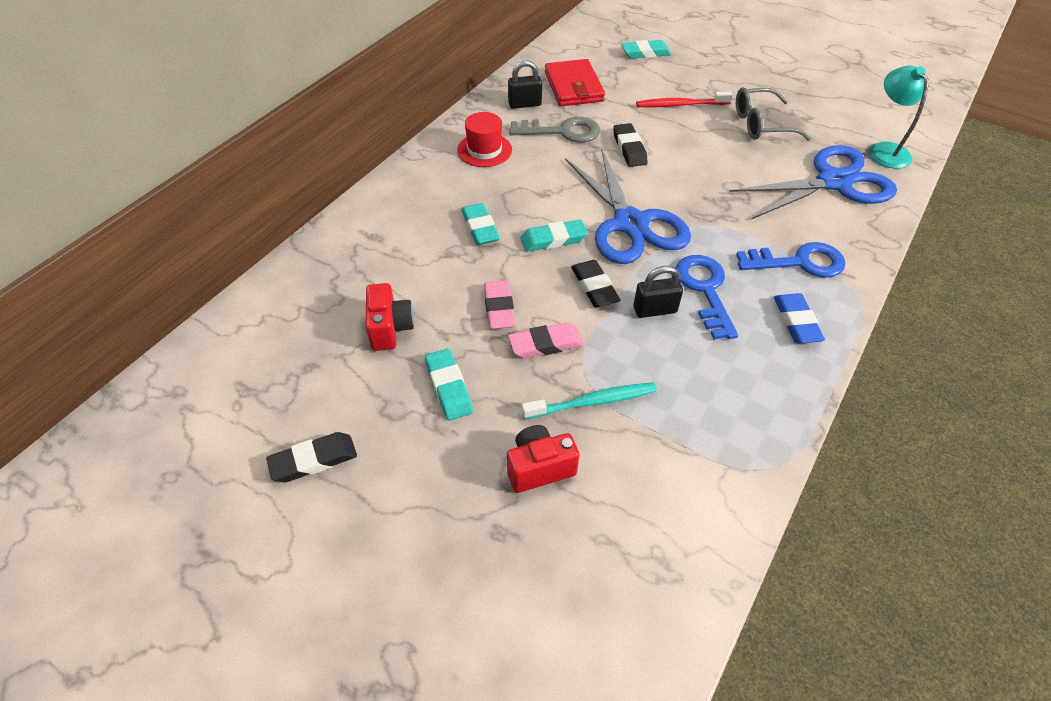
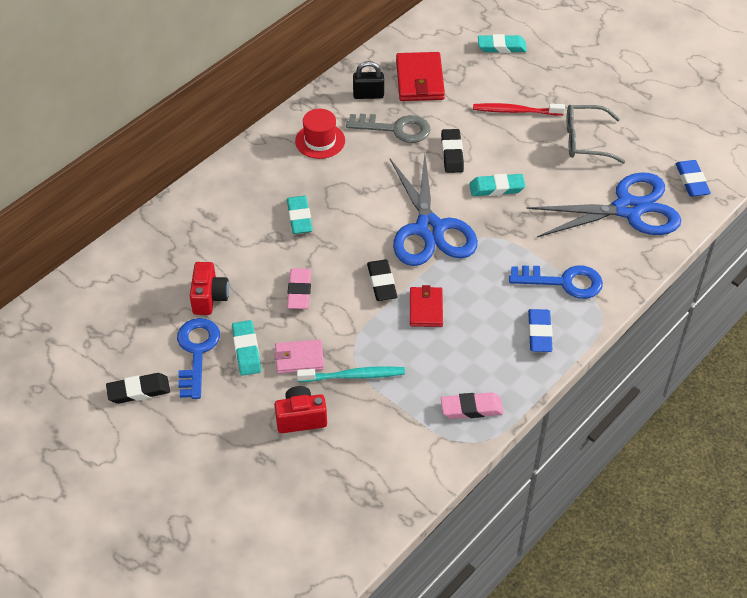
camera: 10 degrees right, 0 degrees up
(518, 389) = (299, 358): none -> pink wallet
(545, 344) = (329, 326): pink eraser -> pink eraser (471, 408)
(553, 239) = (359, 236): turquoise eraser -> turquoise eraser (496, 188)
(655, 310) = (426, 308): black padlock -> red wallet
(705, 290) = (473, 296): blue key -> blue key (196, 352)
(884, 150) = (691, 181): turquoise lamp -> blue eraser

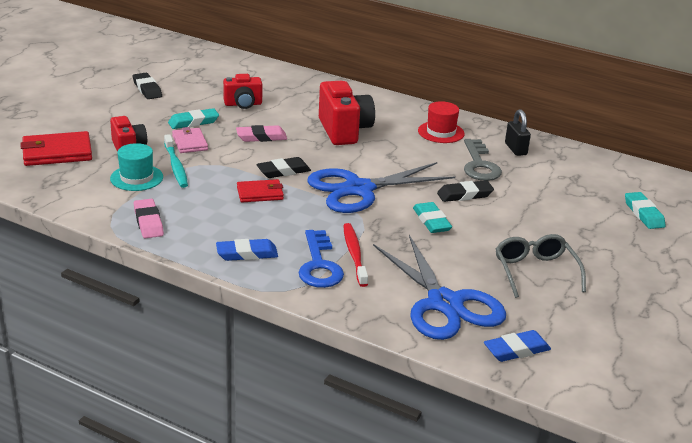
camera: 75 degrees right, 20 degrees down
(196, 352) = (188, 105): blue key -> none
(299, 217) = (344, 131): turquoise eraser -> red camera
(374, 414) = (136, 178): none -> turquoise hat
(420, 80) = (556, 172): red wallet -> red wallet (57, 153)
(515, 111) = (550, 227): red toothbrush -> red toothbrush (354, 254)

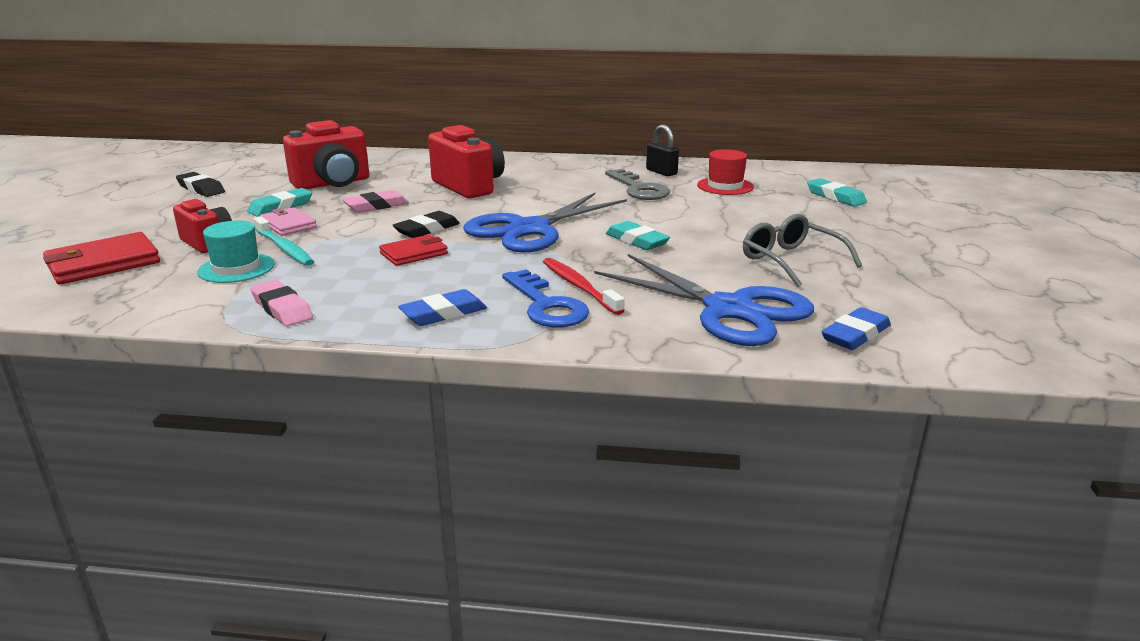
camera: 20 degrees left, 5 degrees down
(243, 104) = (333, 184): red camera -> red camera, size x1.63
(441, 132) = (574, 172): red hat -> red hat (725, 186)
(464, 195) = (649, 214): black eraser -> none

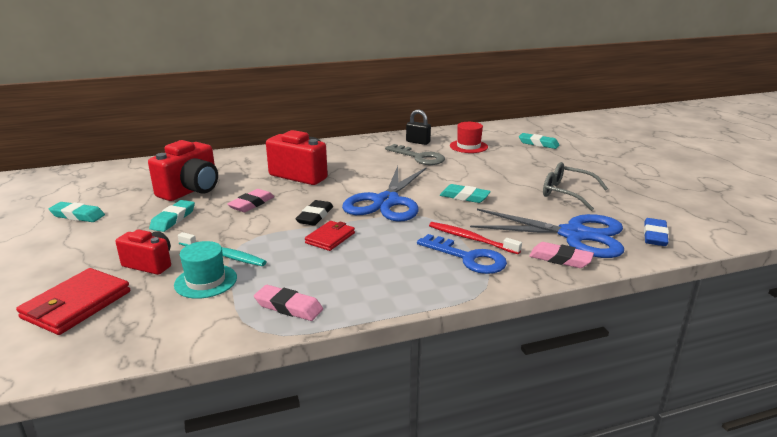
camera: 25 degrees left, 0 degrees up
(201, 189) = (78, 215): black eraser -> turquoise eraser
(288, 225) = (200, 234): pink wallet -> none
(443, 313) = (410, 281): blue eraser -> none
(668, 332) = (560, 259): none -> pink eraser

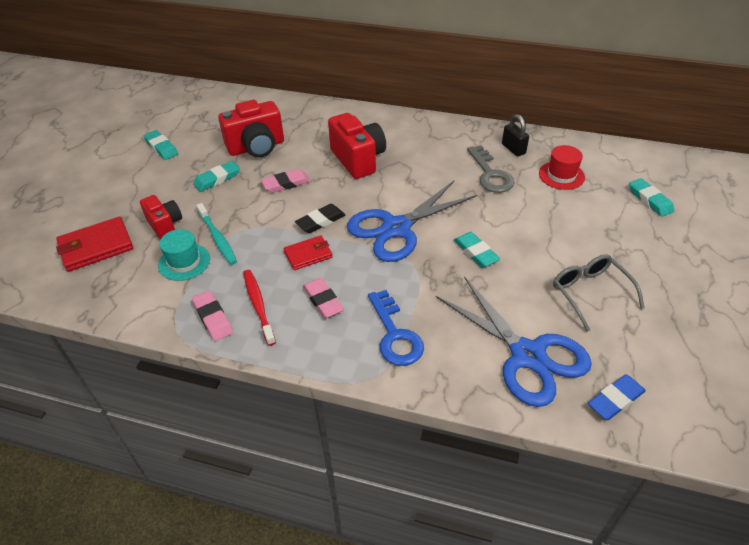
camera: 35 degrees right, 20 degrees up
(471, 239) = (422, 312): red toothbrush -> red toothbrush (258, 305)
(560, 259) = (477, 379): pink eraser -> pink eraser (323, 300)

